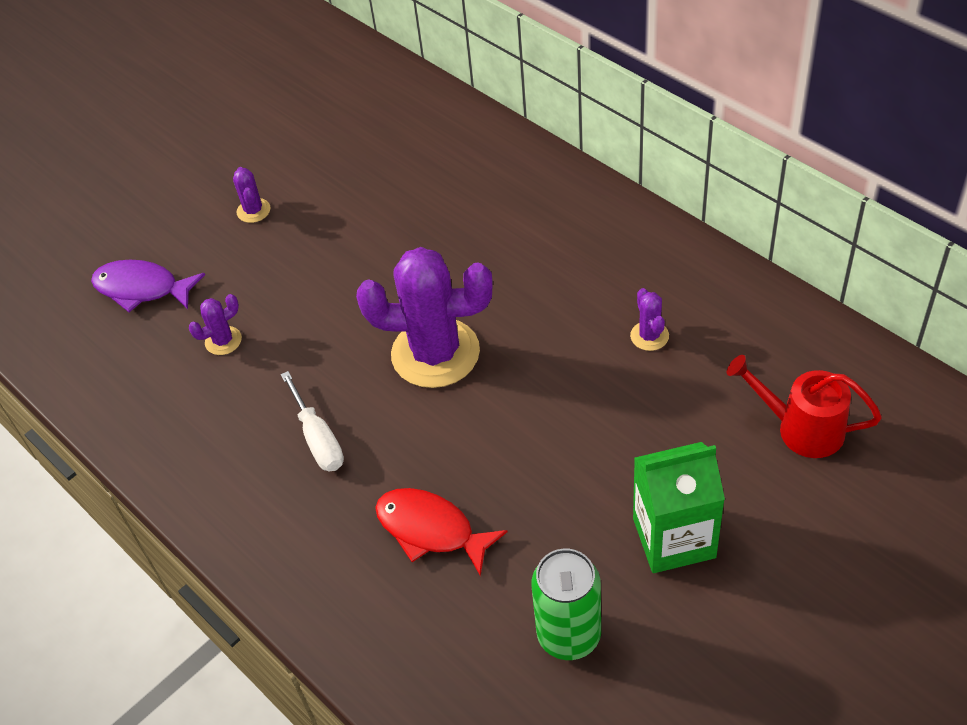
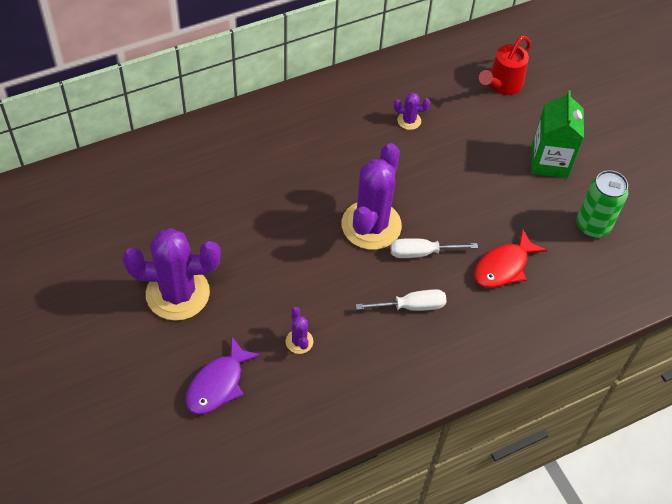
camera: 80 degrees left, 5 degrees up
(253, 211) = (177, 293): purple cactus -> purple cactus, size x2.33
(413, 423) = (422, 253): none -> white screwdriver

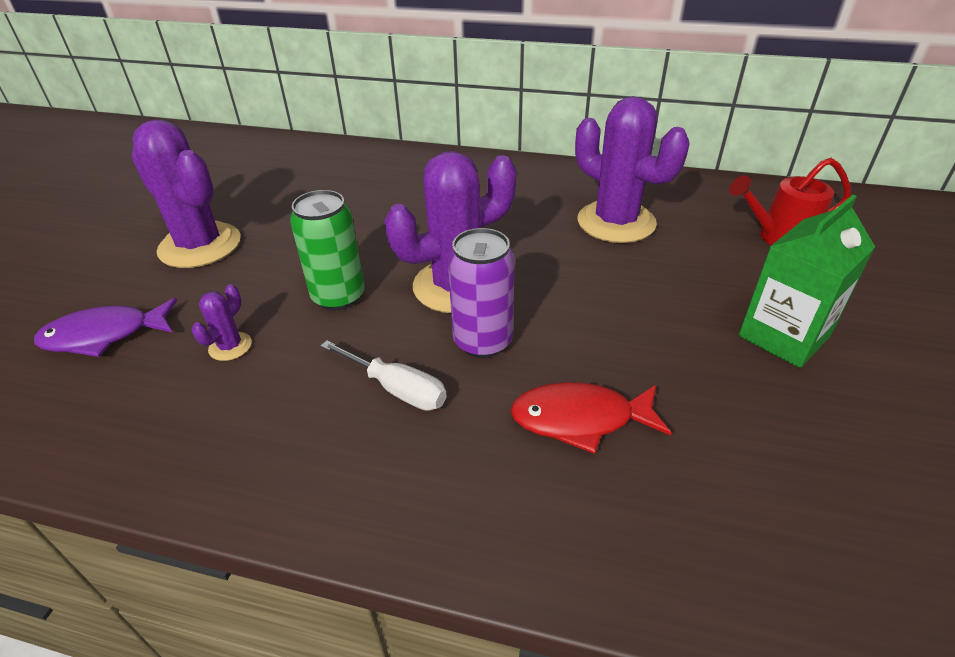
camera: 45 degrees right, 15 degrees down
(409, 121) = (616, 222): purple cactus -> purple cactus, size x2.33
(422, 253) = (483, 341): white screwdriver -> purple can
(592, 226) = (795, 450): green can -> green can (338, 297)

